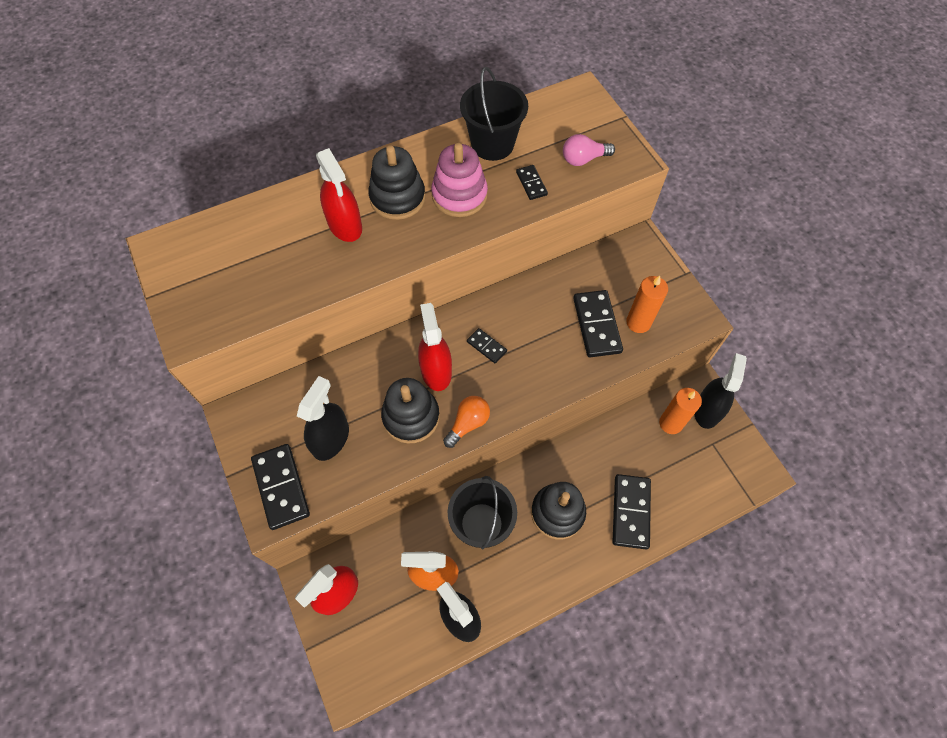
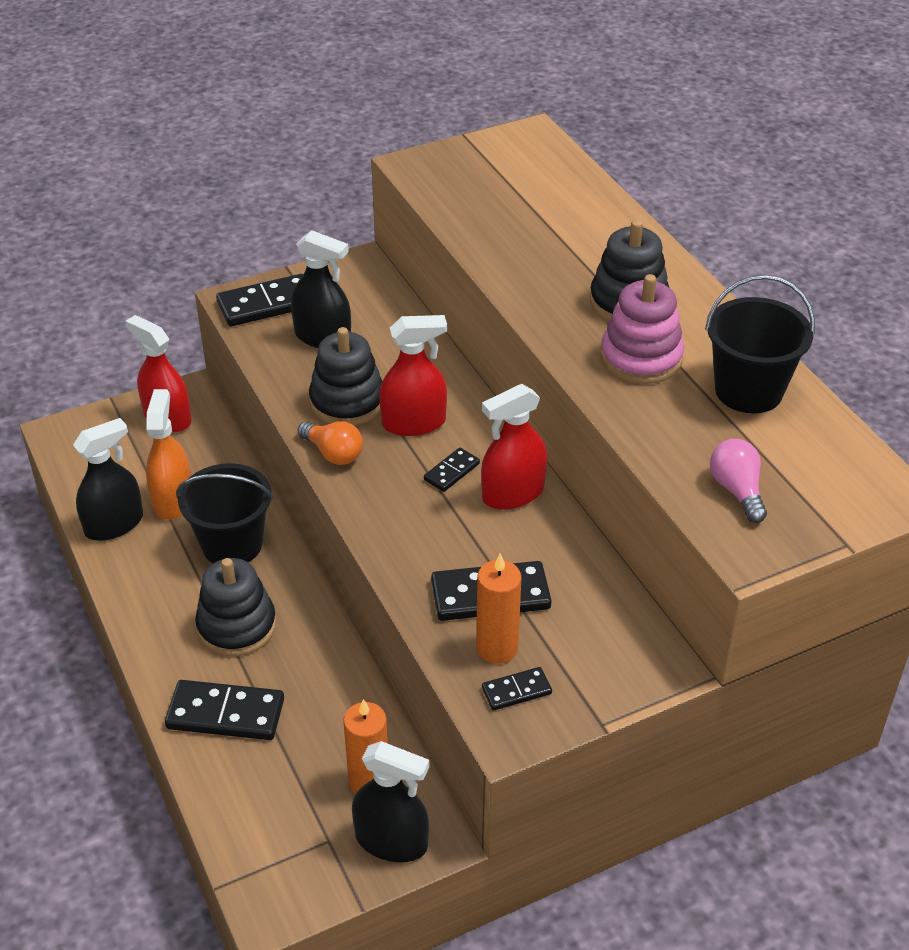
camera: 90 degrees right, 20 degrees down
(345, 225) = (576, 261): red spray bottle -> red spray bottle (513, 493)
(531, 183) = (674, 430): black domino -> black domino (516, 691)

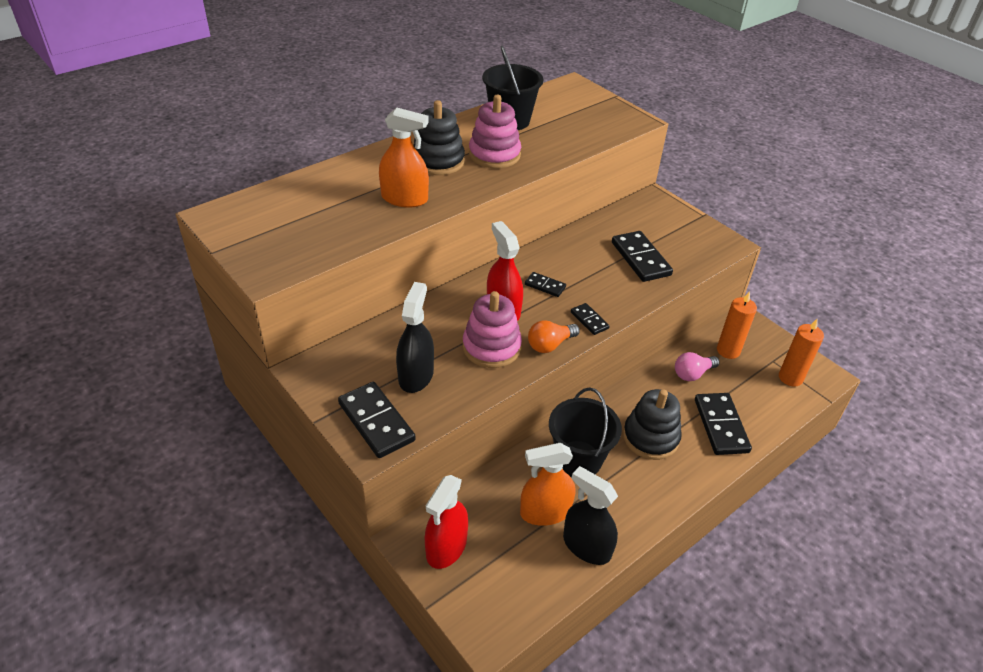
camera: 105 degrees left, 0 degrees up
(333, 453) = (550, 345): orange light bulb -> orange light bulb turned 150 degrees counterclockwise
(347, 402) = (491, 347): black stacking toy -> pink stacking toy
(391, 841) = (757, 336): black spray bottle -> none
(497, 648) = (677, 252): orange candle -> orange candle (790, 378)
(513, 493) = (553, 258): red spray bottle -> none
(516, 691) = (701, 243): black domino -> black domino (589, 320)
(537, 265) = (404, 199): none -> orange spray bottle
(737, 490) = (594, 123): pink light bulb -> pink light bulb (692, 374)

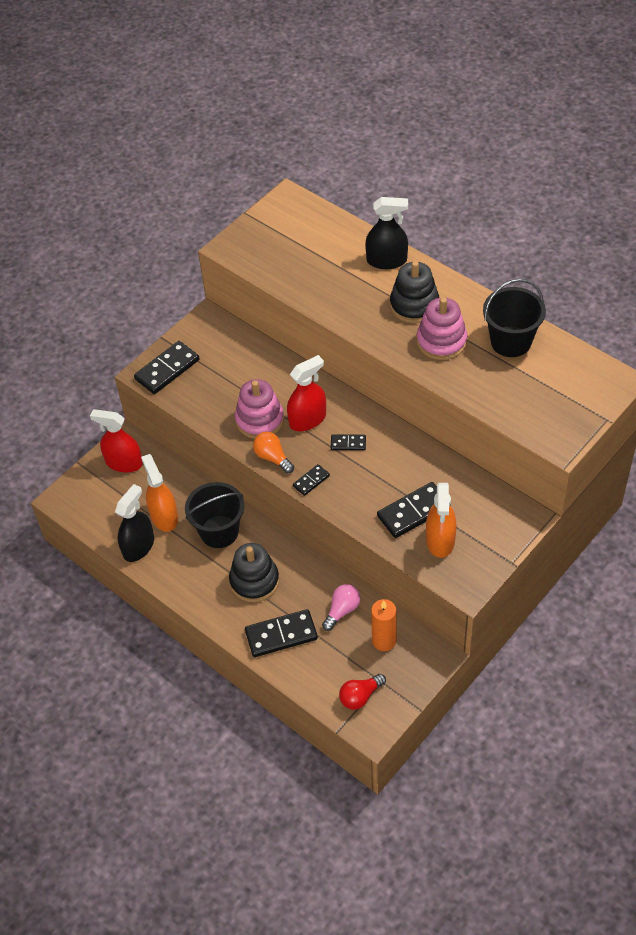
camera: 85 degrees right, 10 degrees up
(404, 199) = (347, 297): orange spray bottle -> orange spray bottle (440, 540)
(416, 375) = (217, 380): black spray bottle -> black spray bottle (386, 260)
(545, 286) = (348, 443): black domino -> black domino turned 75 degrees clockwise
(692, 374) = (342, 610): pink light bulb -> pink light bulb turned 75 degrees clockwise
(790, 378) = (360, 696): orange candle -> red light bulb

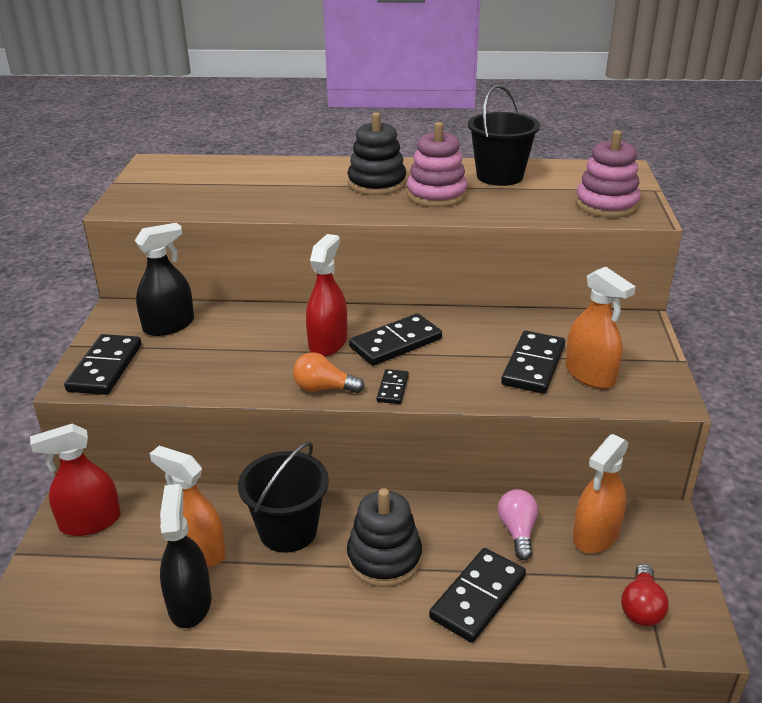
camera: 40 degrees left, 20 degrees down
(259, 420) = (271, 364): pink stacking toy -> pink stacking toy (606, 205)
(348, 443) = (395, 343): black domino -> black domino, size x1.87
(384, 641) = (596, 535): orange candle -> orange spray bottle
(386, 260) = (310, 168): black spray bottle -> black spray bottle (169, 325)

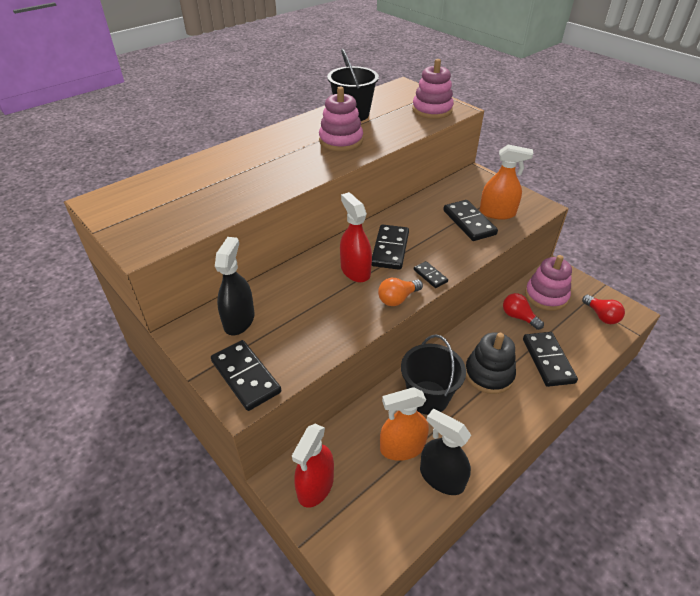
camera: 45 degrees left, 10 degrees up
(377, 183) = (293, 148): black stacking toy -> none
(517, 531) = (518, 317): pink light bulb -> red light bulb
(596, 535) = (546, 296): orange spray bottle -> pink stacking toy

